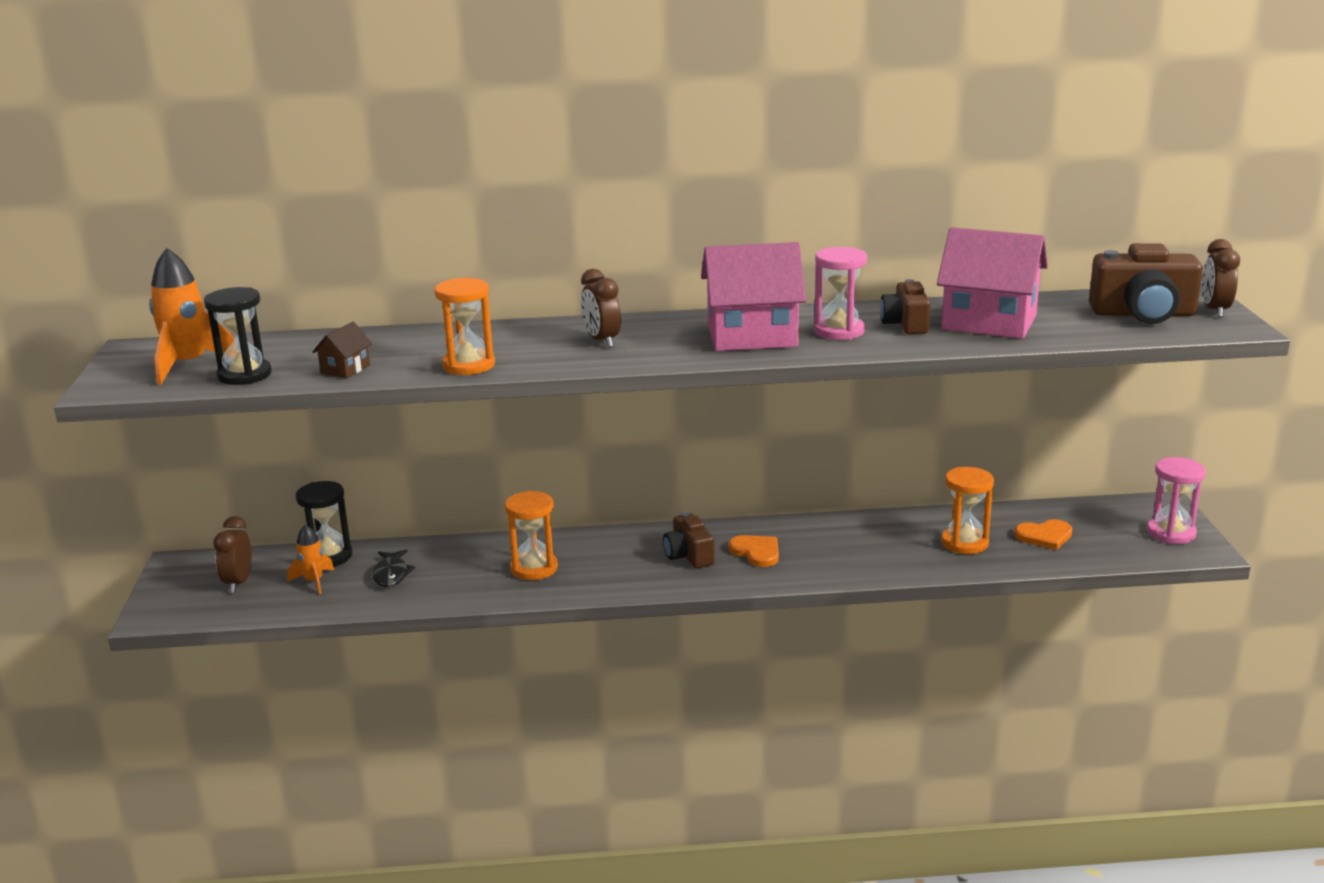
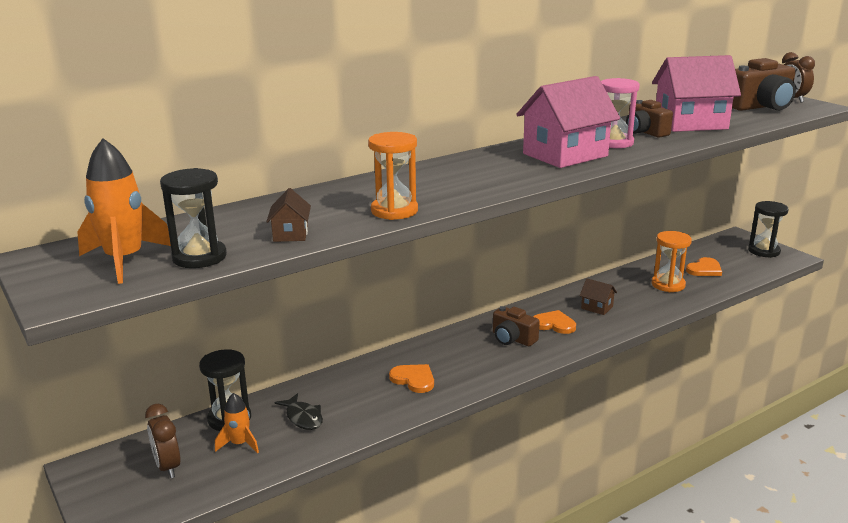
camera: 30 degrees left, 0 degrees up
(534, 568) = (413, 379): orange hourglass -> orange heart
(602, 341) = (466, 175): brown clock -> none
(834, 547) = (597, 307): none -> brown house
(1171, 533) = (764, 251): pink hourglass -> black hourglass

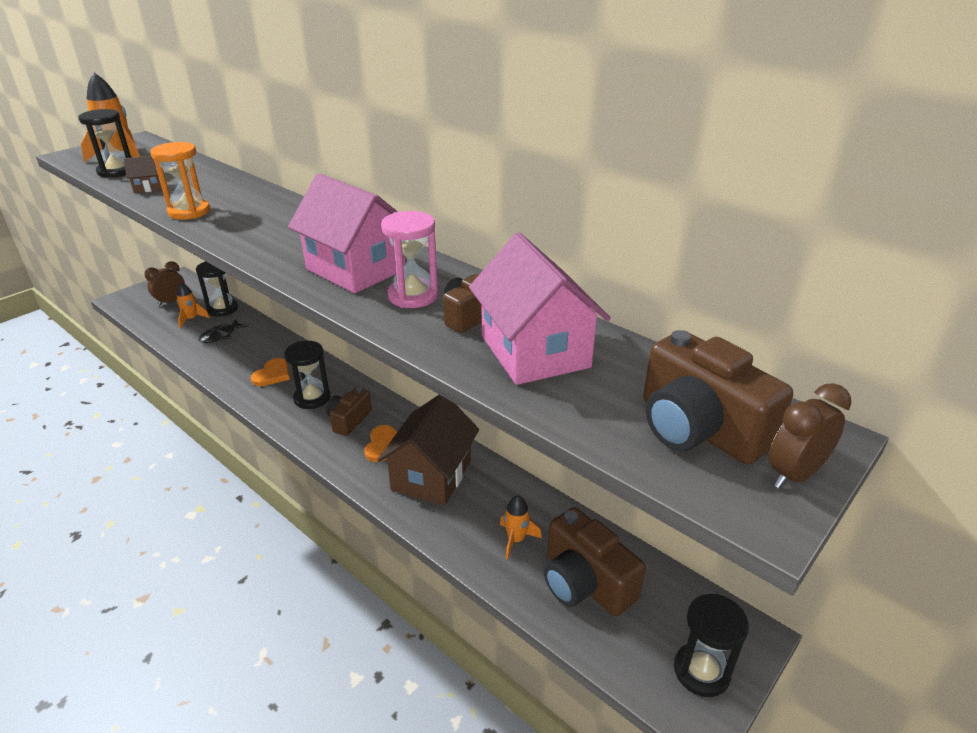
camera: 75 degrees right, 10 degrees up
(469, 356) = (312, 398): none -> black hourglass
(597, 307) = (431, 475): brown house -> brown house, size x2.25
(668, 285) = (516, 540): orange hourglass -> orange rocket
(704, 269) = (585, 582): orange heart -> brown camera

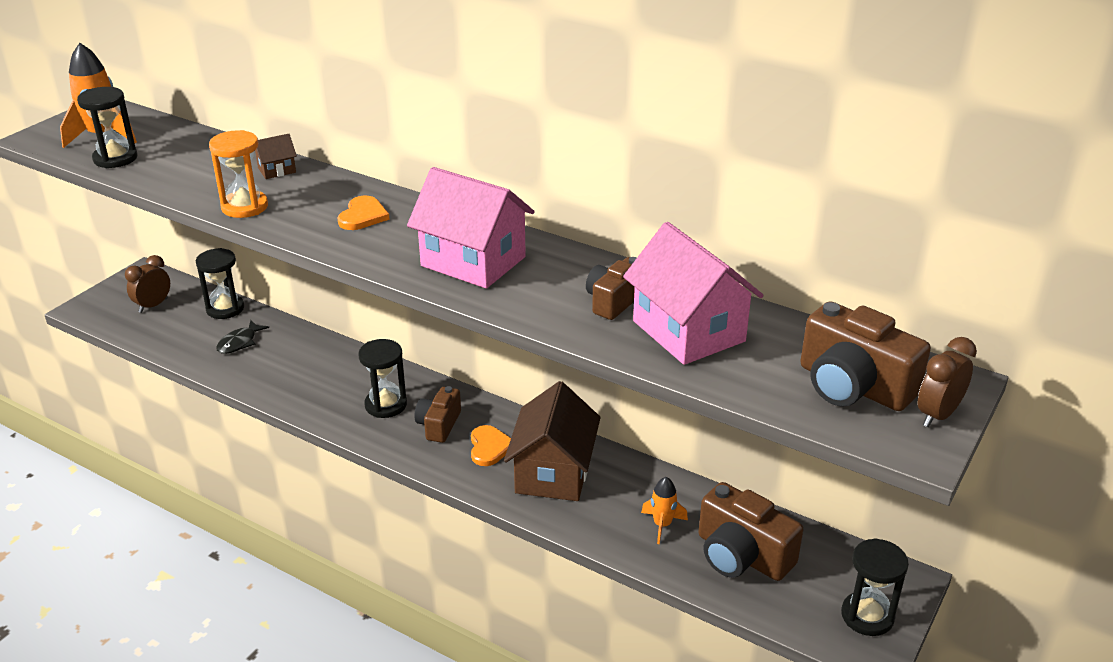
camera: 10 degrees left, 0 degrees up
(149, 187) = (173, 178): brown house -> brown house (277, 170)
(191, 319) = (192, 325): orange rocket -> none
(272, 374) = (326, 383): orange heart -> orange heart (363, 216)
(413, 296) = (547, 285): pink hourglass -> none

